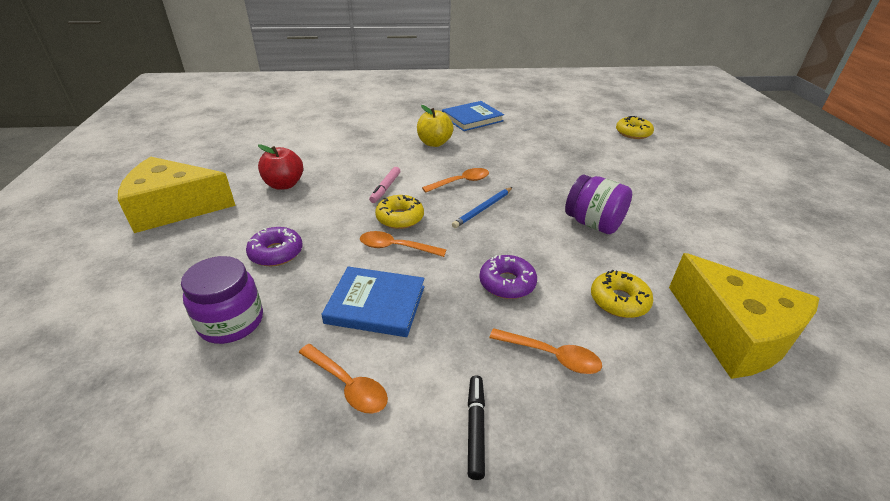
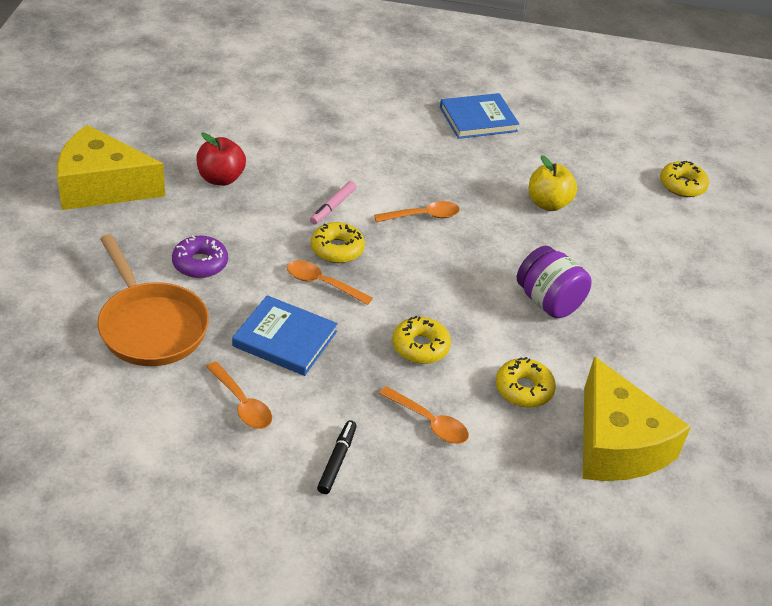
camera: 10 degrees right, 5 degrees up
(231, 322) = (150, 326): purple jar -> orange pan
(434, 143) = (413, 151): yellow apple -> yellow apple (548, 204)
(483, 209) = (433, 257): blue pencil -> none
(507, 283) = (420, 347): purple donut -> yellow donut

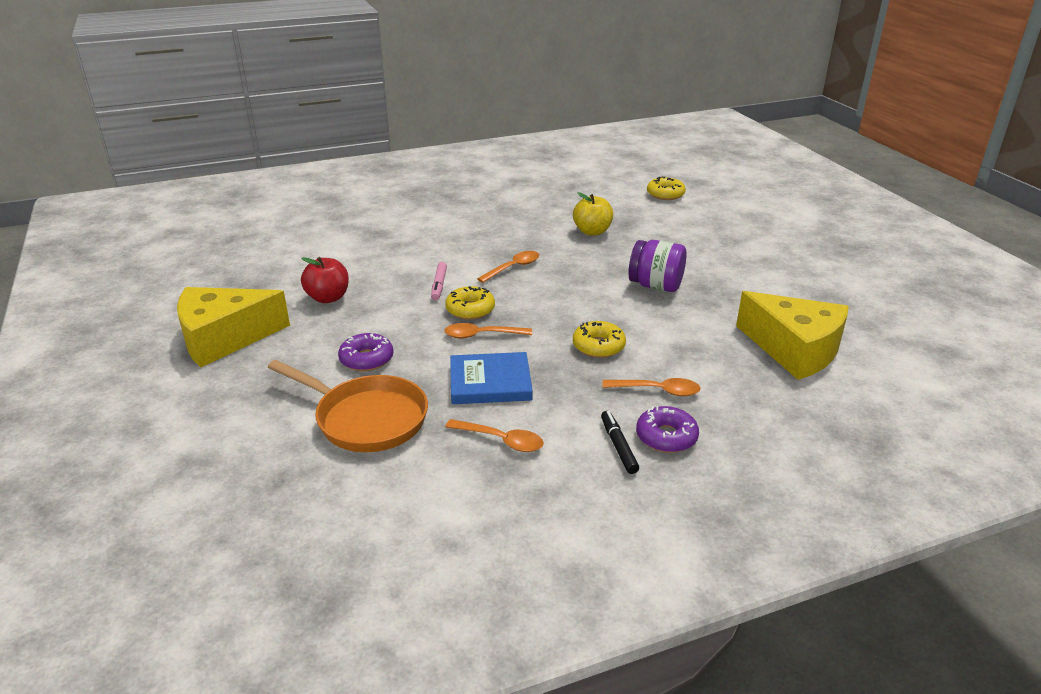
camera: 25 degrees left, 10 degrees down
(389, 473) = (666, 437): none -> purple donut
(478, 119) = (492, 201): blue book -> none
(523, 389) = (698, 343): yellow donut -> none

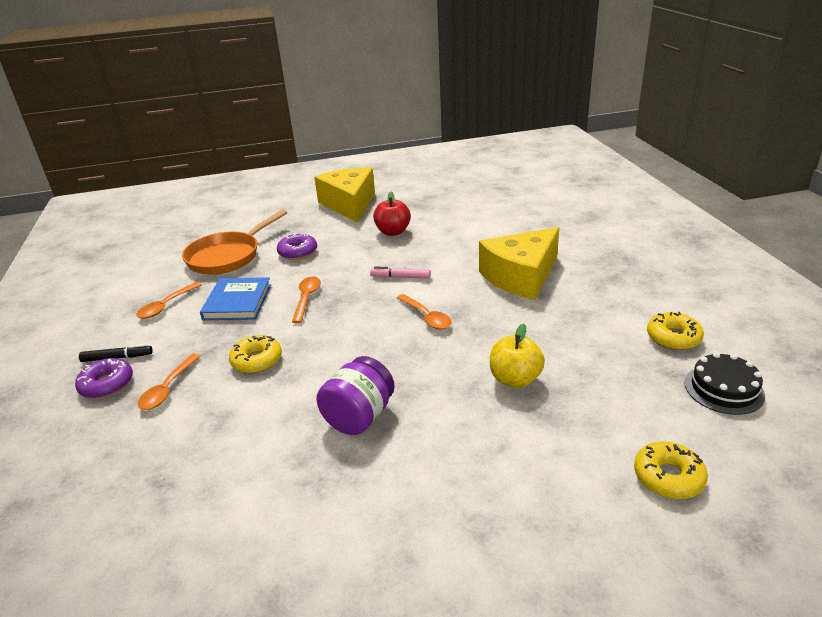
camera: 100 degrees right, 0 degrees up
(470, 309) = (351, 293): yellow donut -> yellow donut (673, 338)
(583, 175) = (723, 389): none -> black cake
(794, 350) = (166, 516): yellow cheese -> yellow cheese (521, 276)

